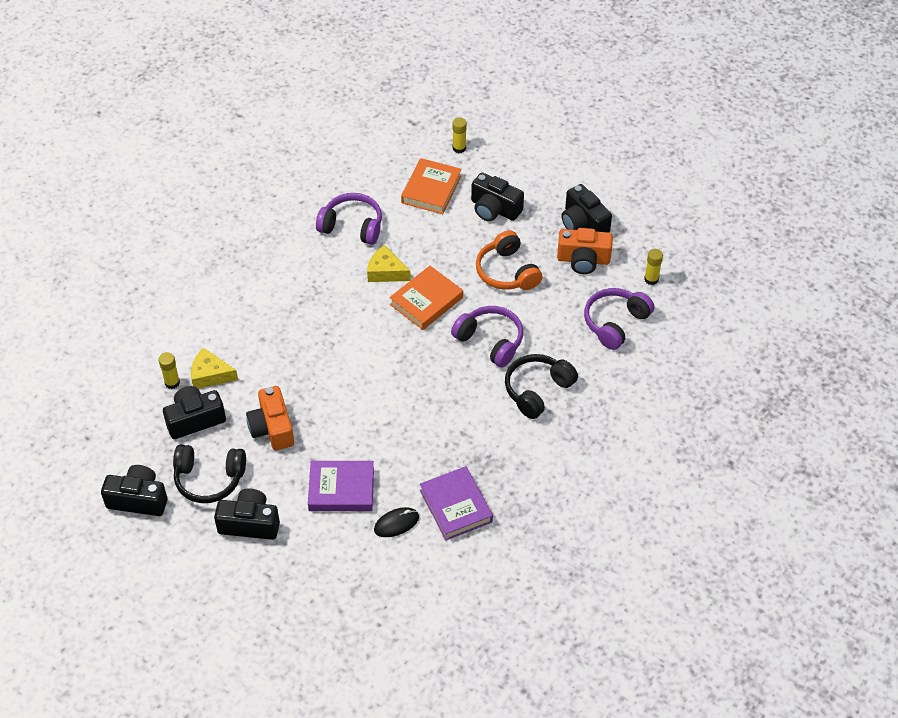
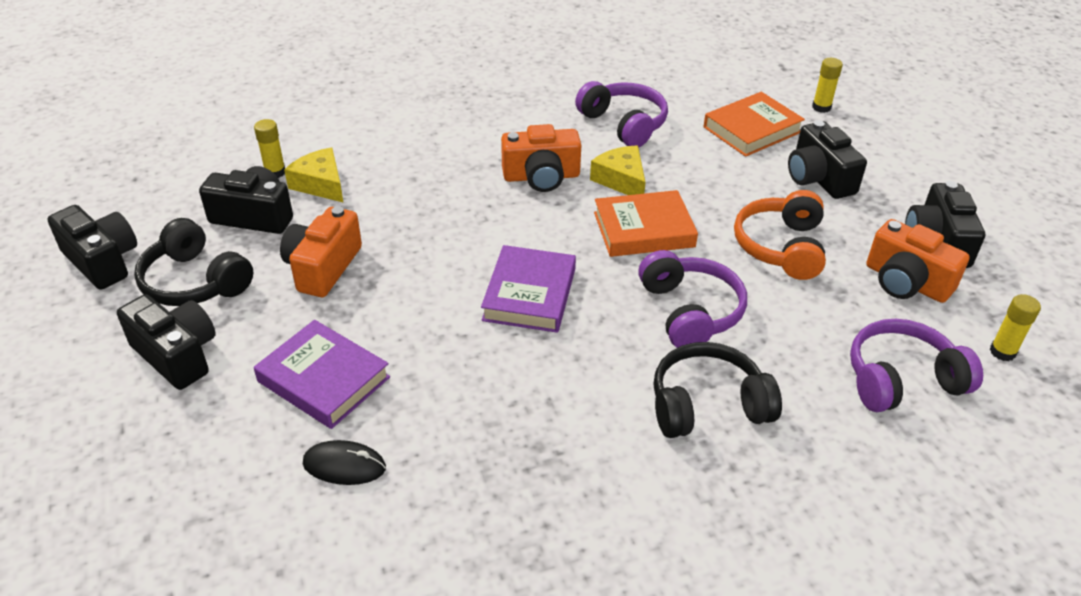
camera: 35 degrees right, 10 degrees down
(337, 295) = (541, 176): none -> orange camera
(456, 506) = (447, 493): purple book -> purple book (529, 294)

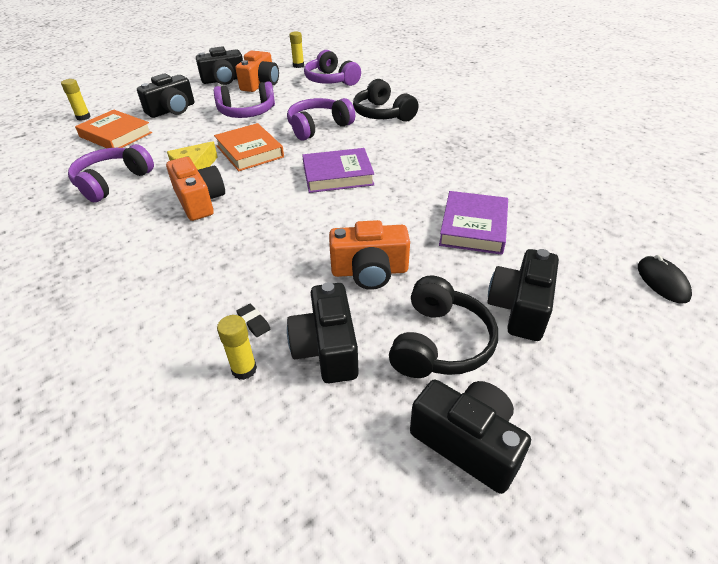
camera: 110 degrees left, 0 degrees up
(102, 261) = (467, 442): black camera -> black camera turned 105 degrees clockwise
(320, 184) = (253, 322): yellow cheese -> black eraser
(344, 465) = (522, 197): black mouse -> black mouse (662, 282)
(781, 247) = (247, 112): orange headphones -> purple headphones

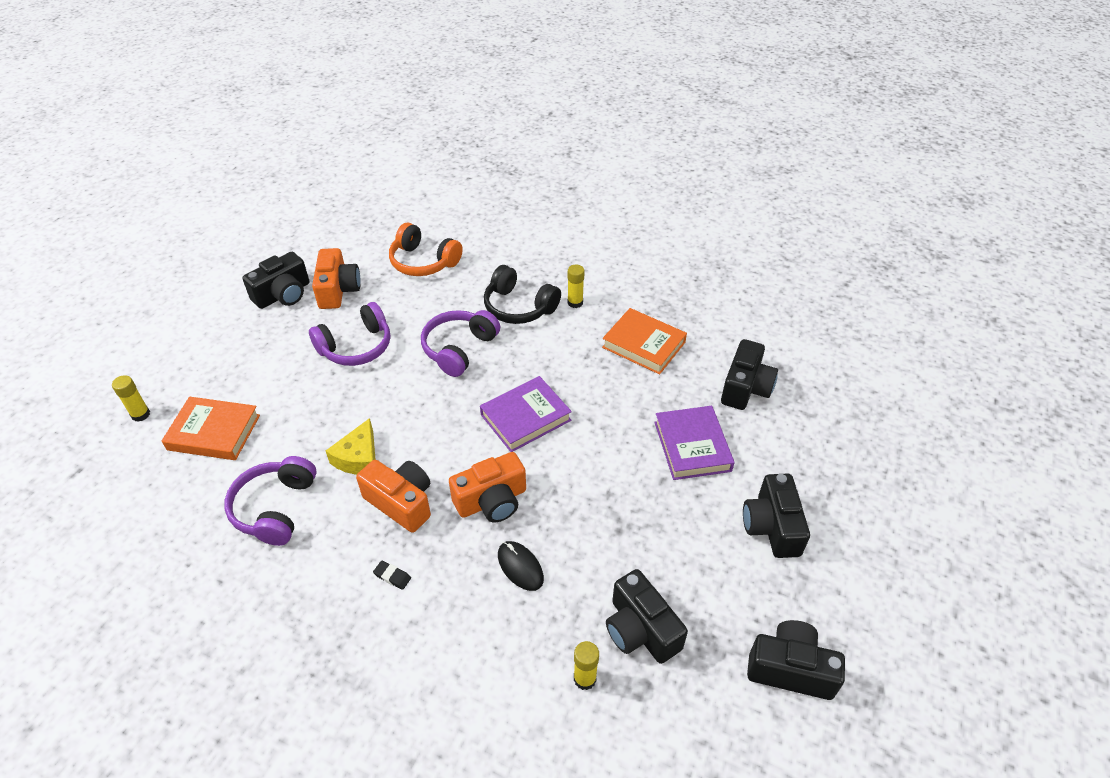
camera: 25 degrees left, 5 degrees up
(172, 110) = (255, 368): black camera -> black camera (745, 388)
(249, 151) = (405, 411): orange book -> orange book (643, 345)
(253, 322) = (560, 628): black eraser -> black eraser (392, 576)
(298, 65) = (364, 243): yellow glue stick -> yellow glue stick (575, 302)
(331, 80) = (423, 262): purple headphones -> orange headphones
(369, 271) = (629, 532): orange camera -> orange camera (492, 501)
(440, 343) = (727, 587): black headphones -> none
(662, 282) = (865, 458): black mouse -> black mouse (520, 567)

